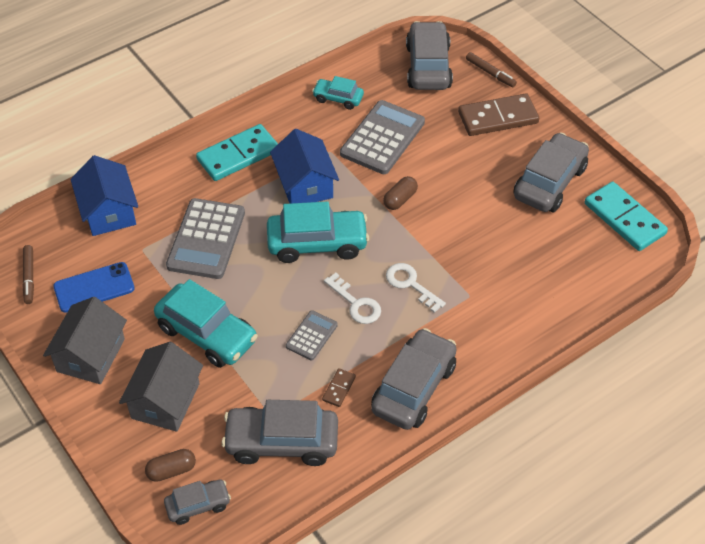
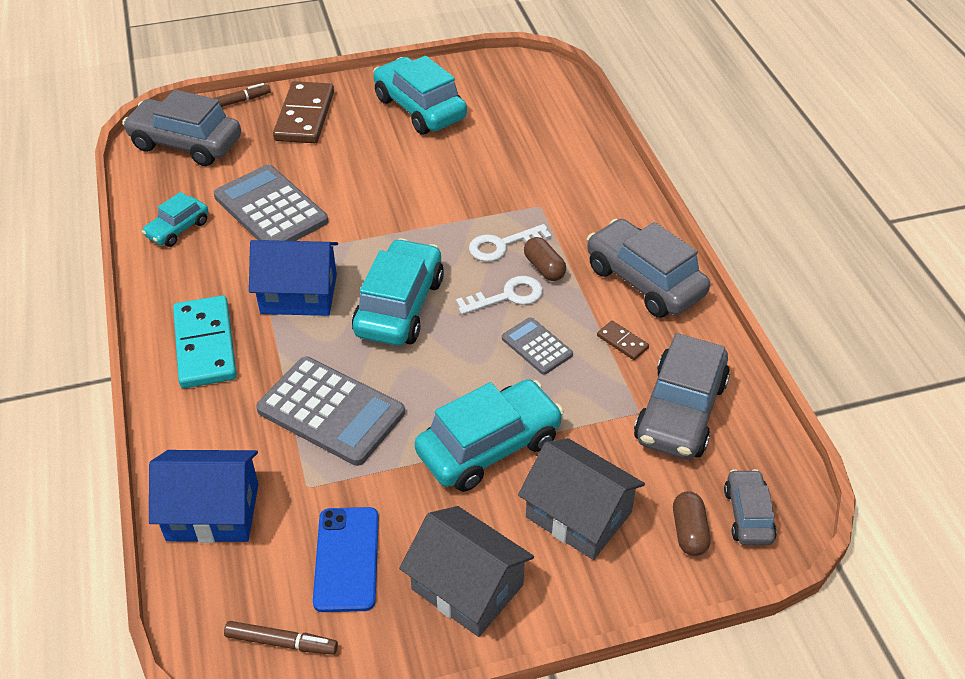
camera: 70 degrees left, 5 degrees down
(400, 199) = (374, 220): brown capsule -> brown capsule (544, 268)
(549, 182) = (419, 108): grey car -> turquoise car
(624, 219) = (496, 77): turquoise domino -> none

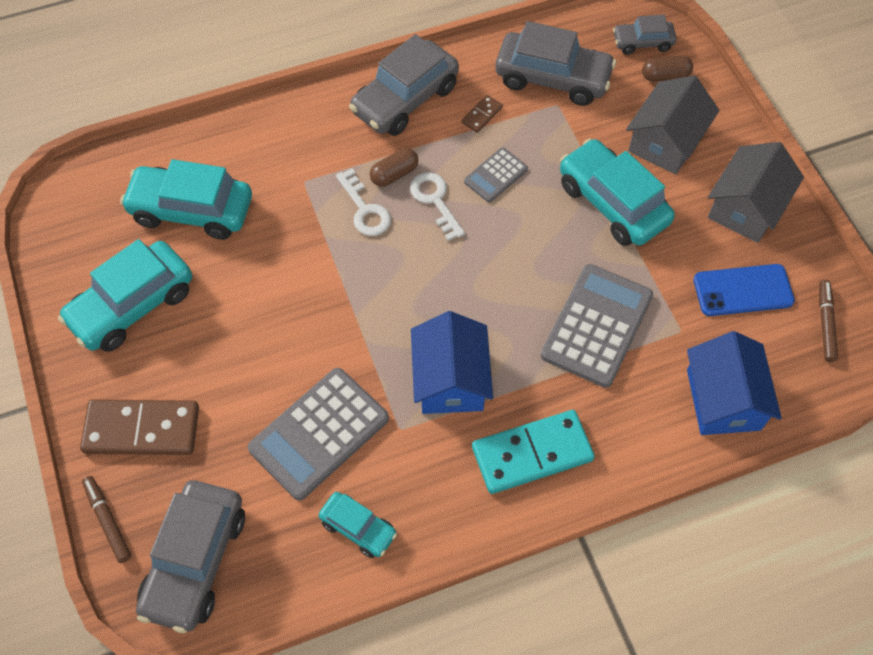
camera: 95 degrees left, 15 degrees up
(399, 306) = (458, 287): turquoise car -> turquoise car (191, 210)

